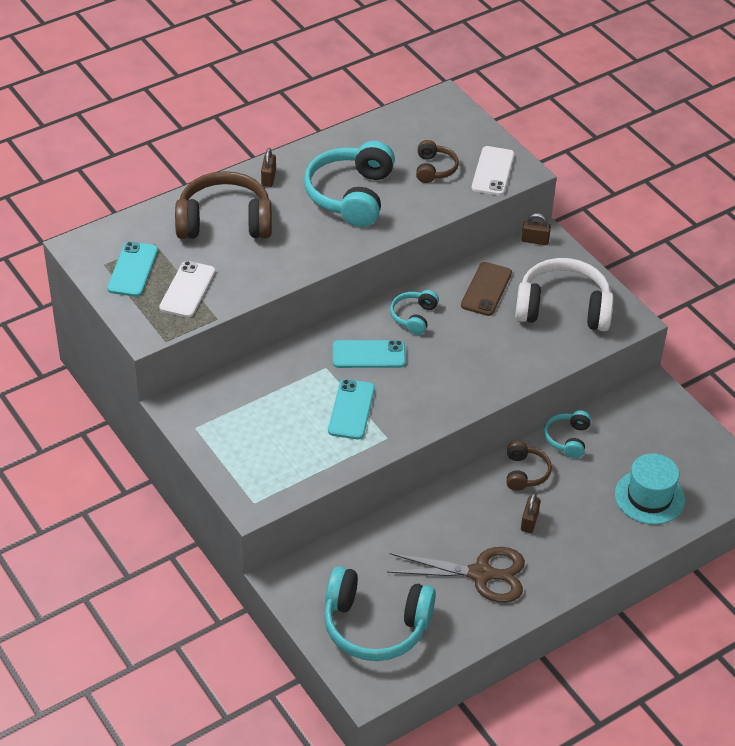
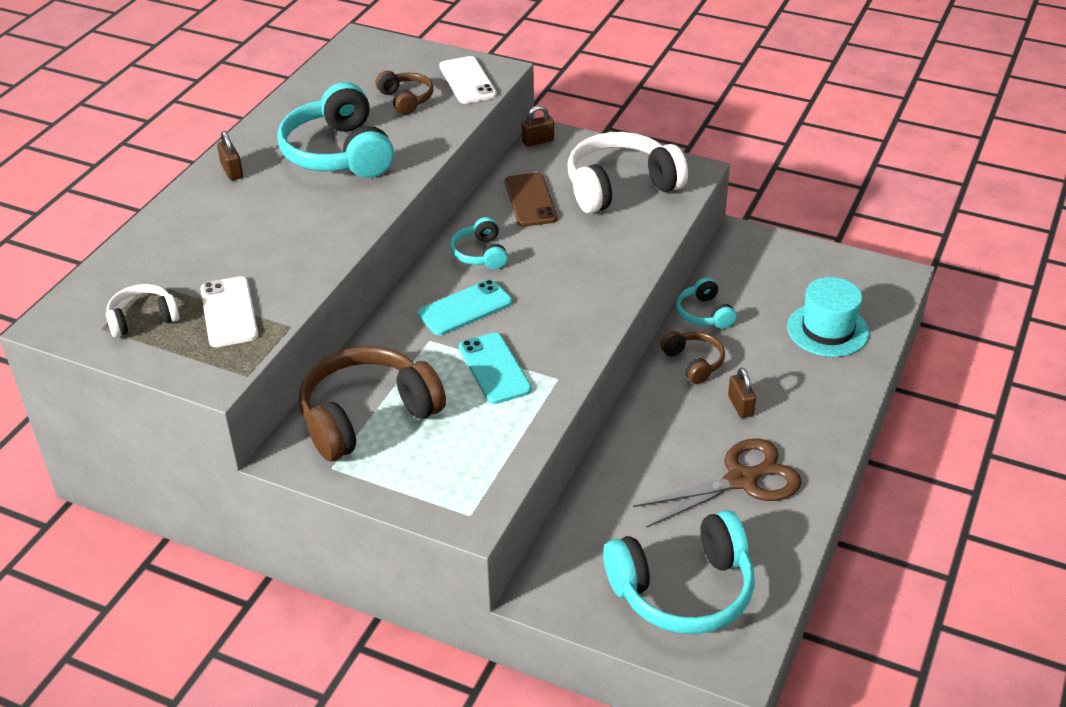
camera: 30 degrees left, 5 degrees down
(133, 269) = (143, 319): turquoise phone -> white headphones
(224, 222) = (216, 229): brown headphones -> brown headphones (367, 416)

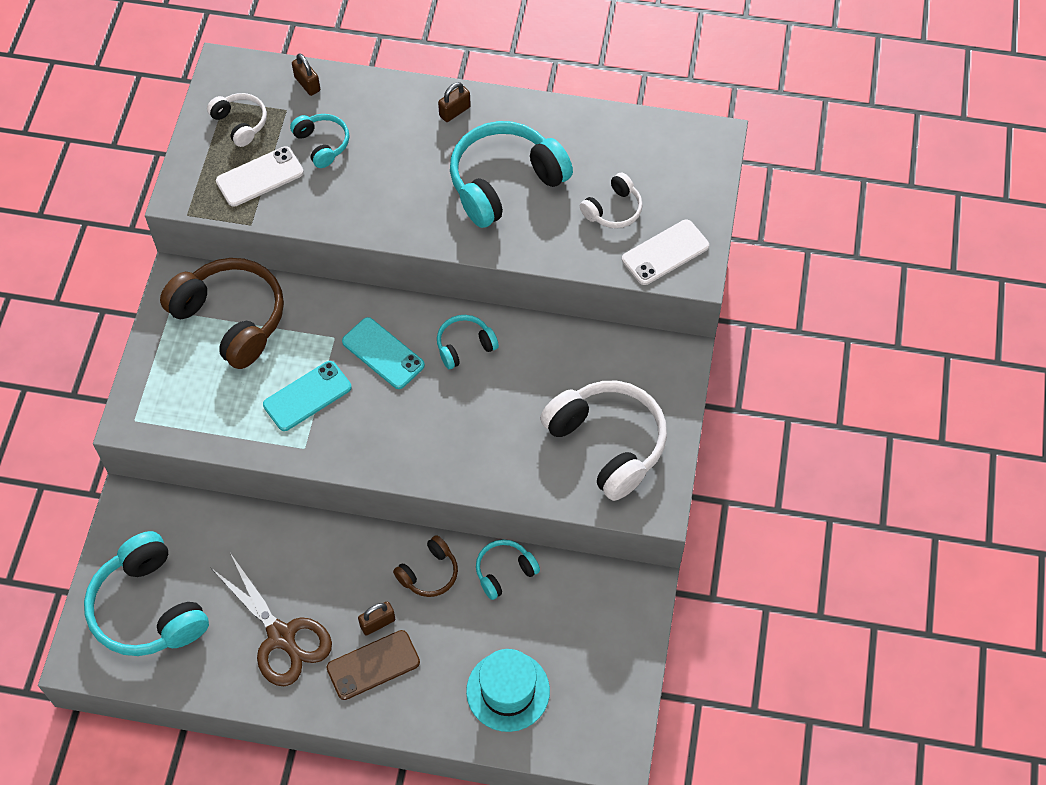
camera: 75 degrees right, 20 degrees up
(214, 262) = (322, 144): none -> turquoise headphones
(406, 99) = (613, 209): brown headphones -> white headphones
(530, 200) = (561, 368): brown phone -> brown phone (373, 665)
(538, 141) = (667, 351): brown padlock -> brown padlock (307, 84)

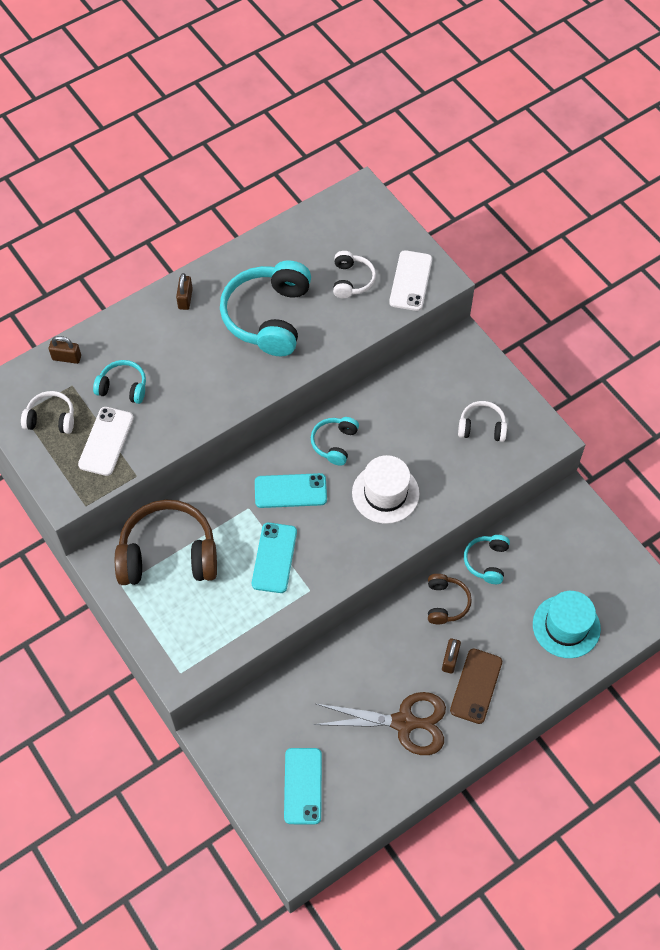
camera: 45 degrees left, 0 degrees up
(148, 608) = (303, 786): turquoise headphones -> turquoise phone
(457, 425) = (385, 493): none -> white hat
(607, 443) = (482, 427): white headphones -> white headphones, size x0.51

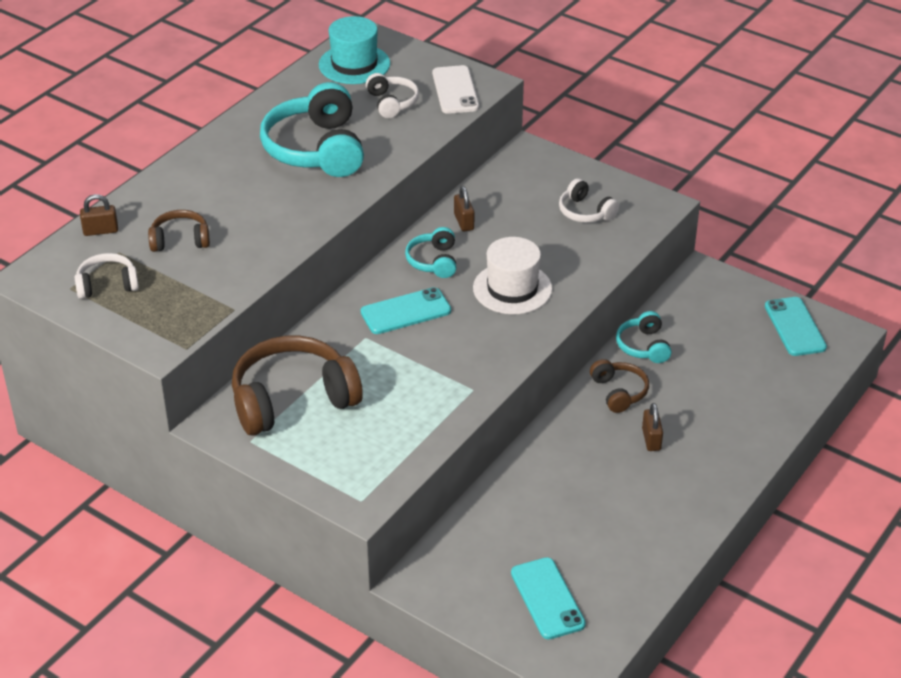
camera: 20 degrees left, 20 degrees down
(106, 441) = (183, 289): white phone -> none
(123, 387) = (180, 240): turquoise headphones -> brown headphones
(185, 299) = (215, 155): brown padlock -> brown padlock (464, 222)
(274, 558) = (418, 372): turquoise phone -> turquoise phone (795, 327)
(404, 723) = (632, 508): brown scissors -> none
(476, 686) = (692, 454): brown phone -> none
(482, 427) = (585, 212): white headphones -> white headphones turned 120 degrees counterclockwise
(566, 626) = (759, 378): turquoise hat -> turquoise hat (354, 64)

